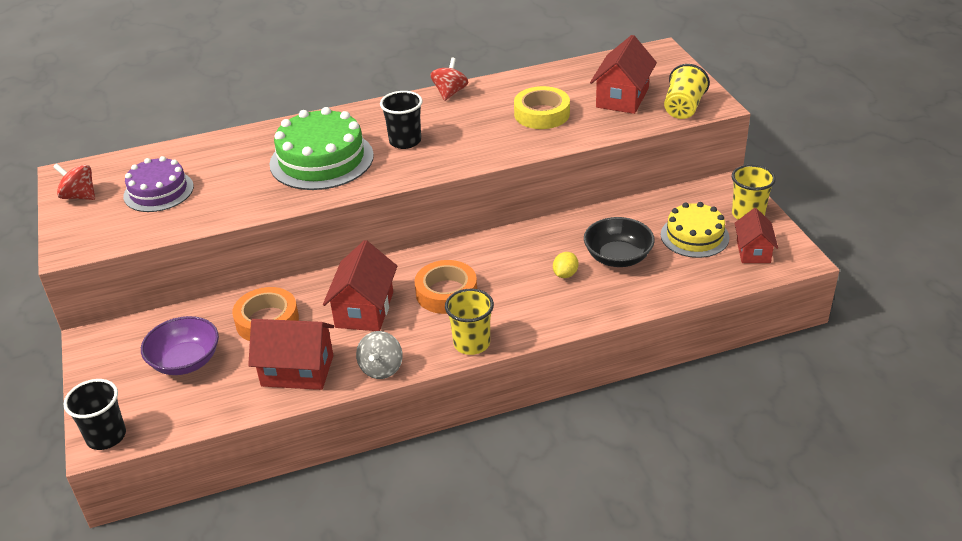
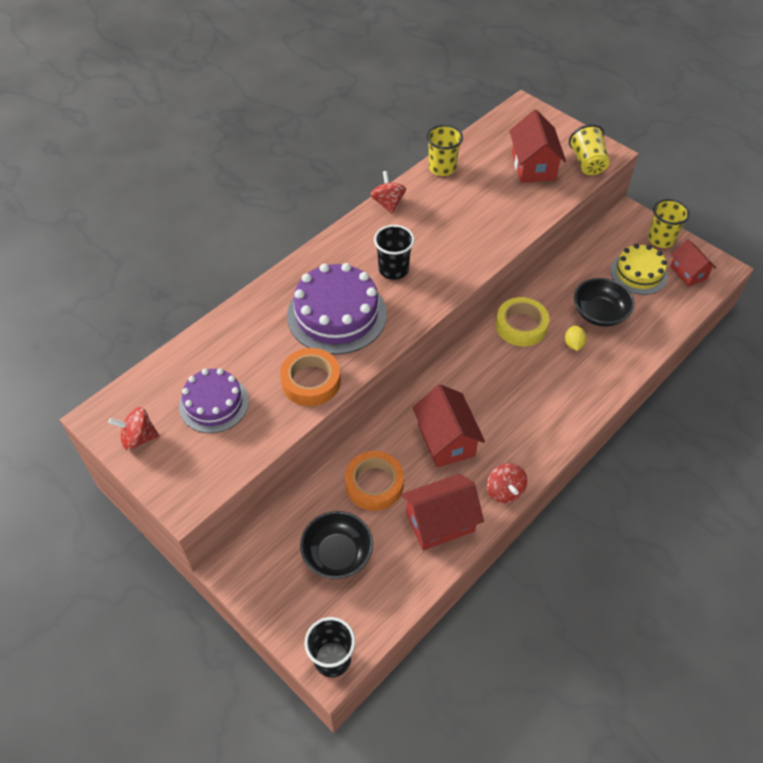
camera: 30 degrees left, 15 degrees up
(185, 361) = (337, 554): purple bowl -> black bowl
(321, 160) = (337, 314): green cake -> purple cake
(381, 368) = (504, 491): grey spinning top -> red spinning top
(446, 293) = (498, 397): orange tape -> orange tape (311, 381)
(471, 343) = (554, 438): yellow cup -> yellow cup (442, 168)
(542, 114) = (483, 203): yellow tape -> yellow tape (521, 326)

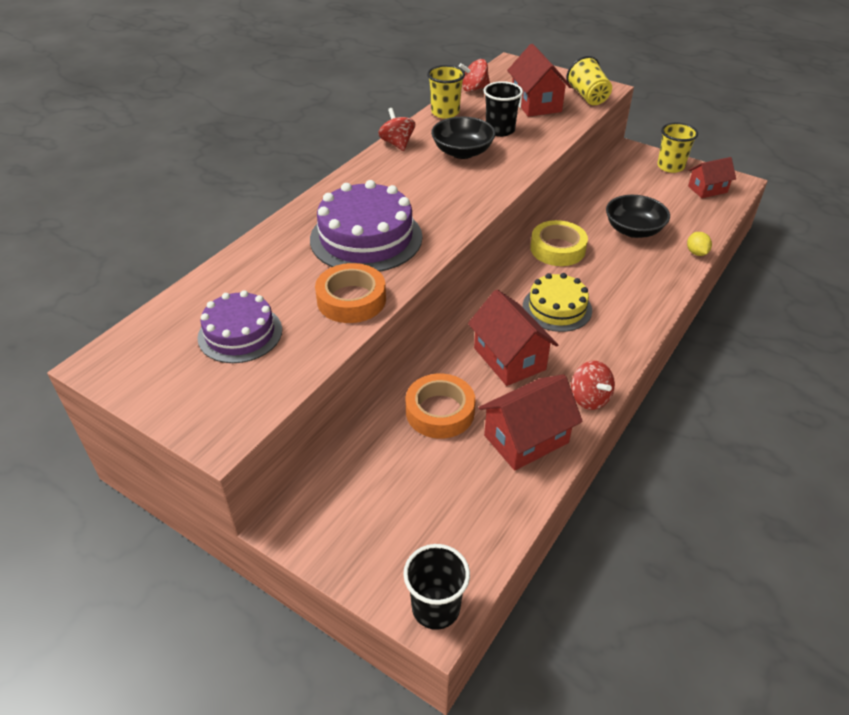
camera: 10 degrees left, 10 degrees down
(139, 438) = (151, 378): red spinning top -> red spinning top (474, 89)
(337, 554) = (414, 489): black bowl -> black bowl (462, 152)
(393, 269) = (418, 195): black cup -> black cup (500, 130)
(573, 344) = (617, 258): yellow lemon -> yellow lemon (696, 253)
(638, 273) = (660, 194): yellow cake -> yellow cake (557, 308)
(688, 273) = (707, 189): red house -> red house turned 75 degrees counterclockwise

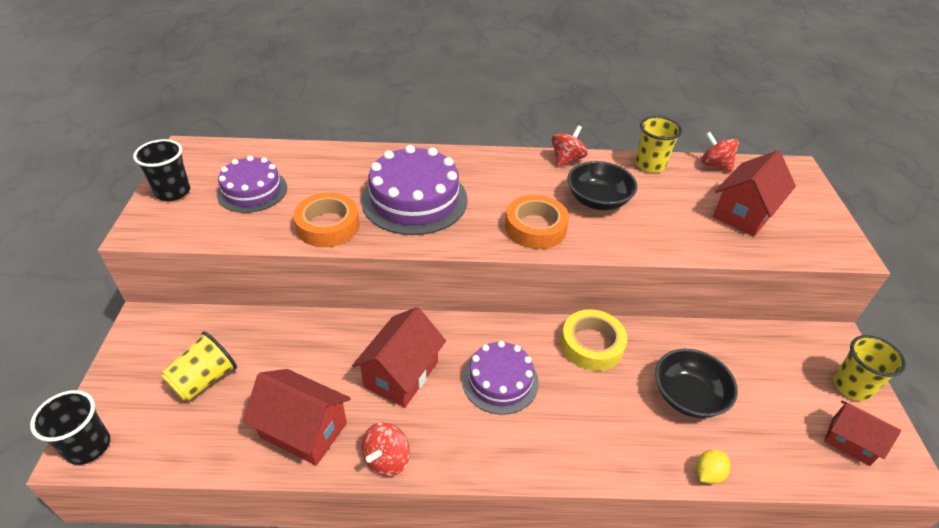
camera: 55 degrees right, 0 degrees up
(440, 411) = (304, 355): orange tape -> orange tape (535, 228)
(500, 130) = (663, 208): black cup -> black cup (173, 192)
(557, 308) = (500, 381): yellow cake -> purple cake
(588, 97) = (811, 245): yellow cup -> yellow cup (204, 380)

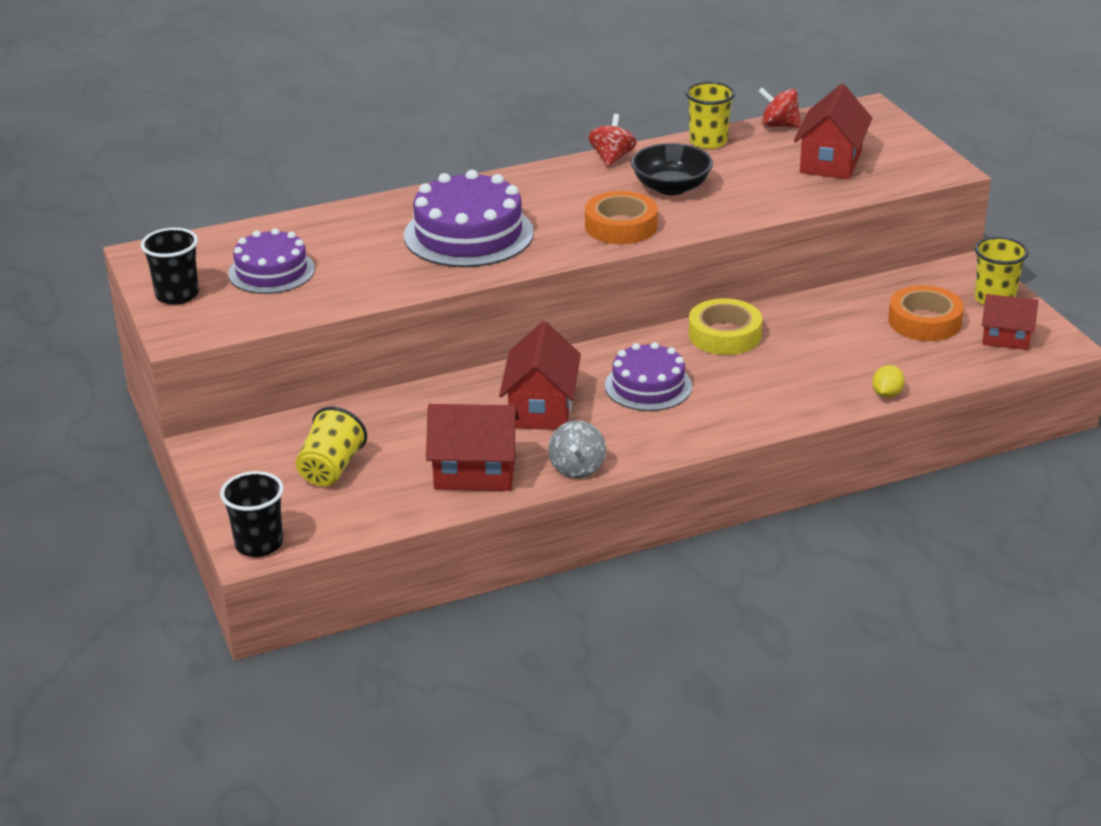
camera: 20 degrees left, 10 degrees down
(328, 226) = (392, 279): orange tape -> orange tape (924, 321)
(387, 459) = (577, 468): red spinning top -> grey spinning top
(688, 396) = (842, 347): black bowl -> none

